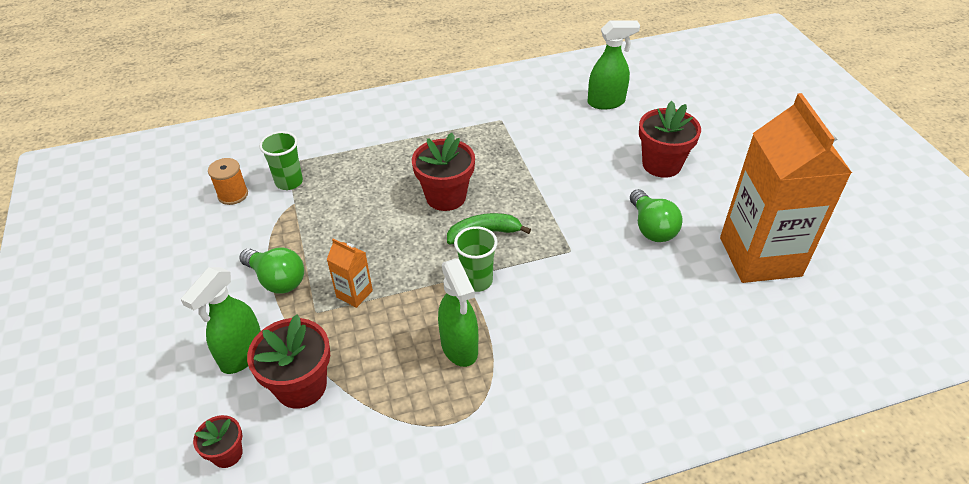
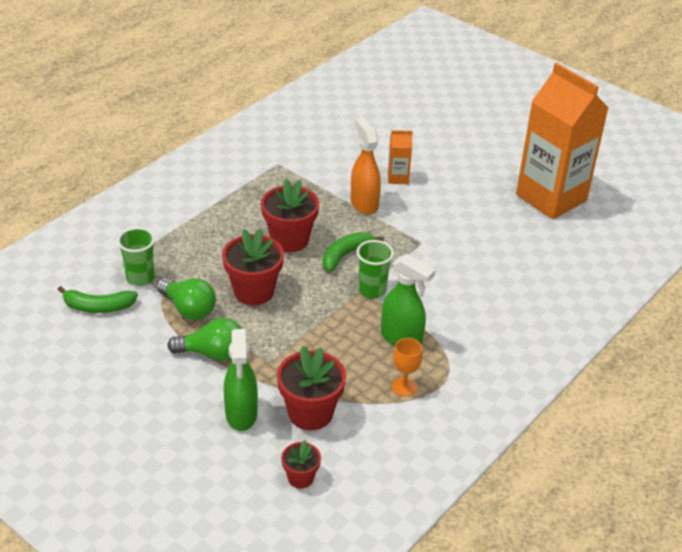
camera: 35 degrees left, 5 degrees down
(233, 195) = (98, 307): orange spool -> green banana
(354, 294) = (287, 337): orange carton -> orange carton (398, 178)
(414, 404) = (404, 387): none -> orange goblet
(548, 187) = (364, 203): none -> orange spray bottle
(606, 102) = (351, 121): green spray bottle -> none
(651, 228) = (464, 205): green light bulb -> green light bulb (188, 309)
(661, 164) = (434, 156): red flower pot -> red flower pot (254, 291)

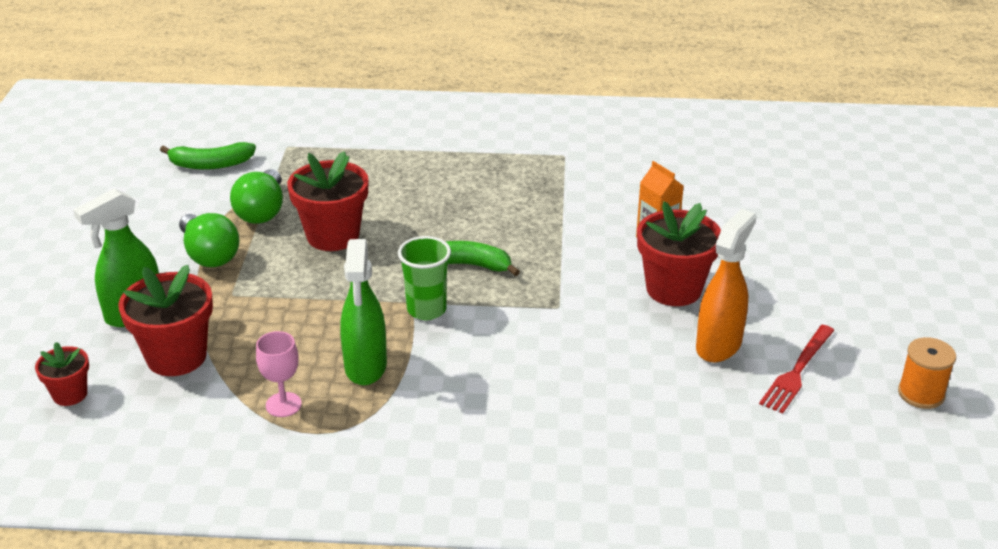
camera: 55 degrees right, 5 degrees down
(98, 307) = (210, 164): green banana -> green banana turned 60 degrees counterclockwise
(140, 278) = (277, 165): green cup -> none
(289, 240) = (445, 219): red flower pot -> red flower pot (673, 289)
(364, 203) = (574, 237): orange spray bottle -> orange spray bottle (719, 345)
(404, 387) = (283, 404): orange goblet -> pink goblet
(551, 198) = (797, 371): orange carton -> red fork
(600, 173) = (921, 393): none -> orange spool

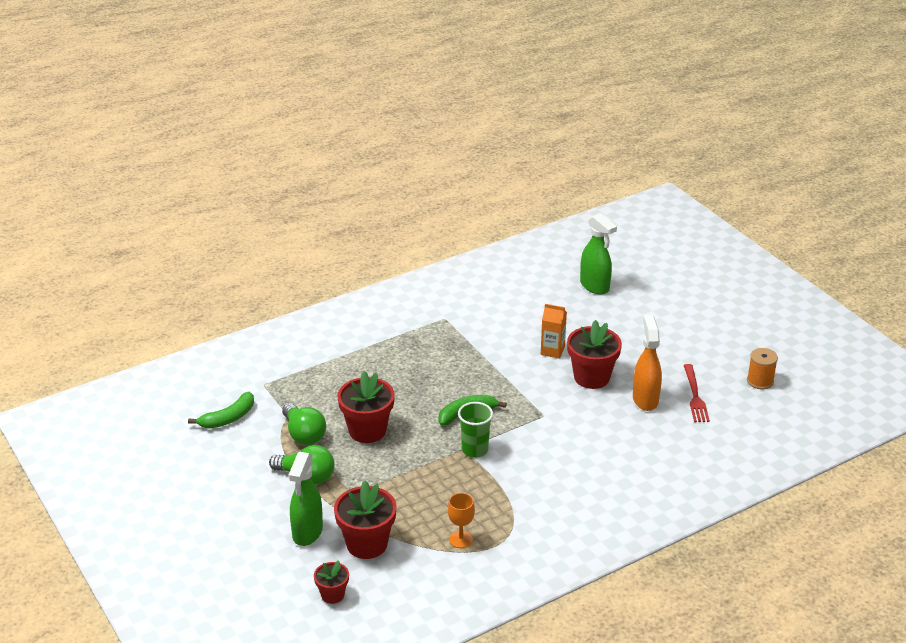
camera: 35 degrees left, 0 degrees up
(283, 404) = (461, 539): pink goblet -> orange goblet
(365, 367) = (480, 498): green spray bottle -> green spray bottle (595, 286)

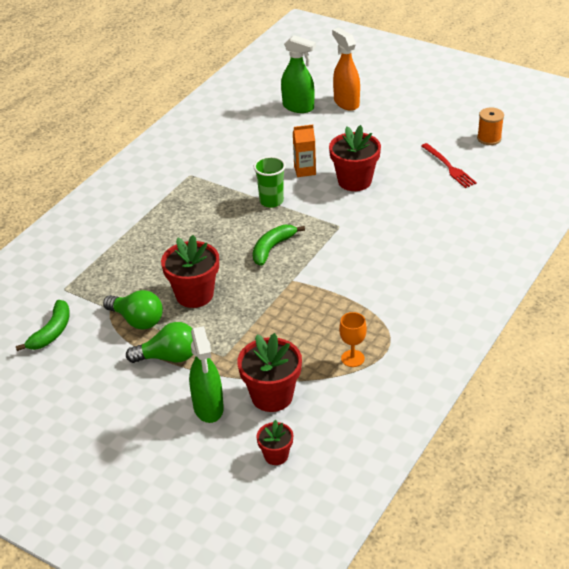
camera: 25 degrees left, 5 degrees up
(475, 450) = (304, 276): green cup -> green cup (271, 201)
(645, 399) = (412, 183): orange spray bottle -> orange spray bottle (346, 103)

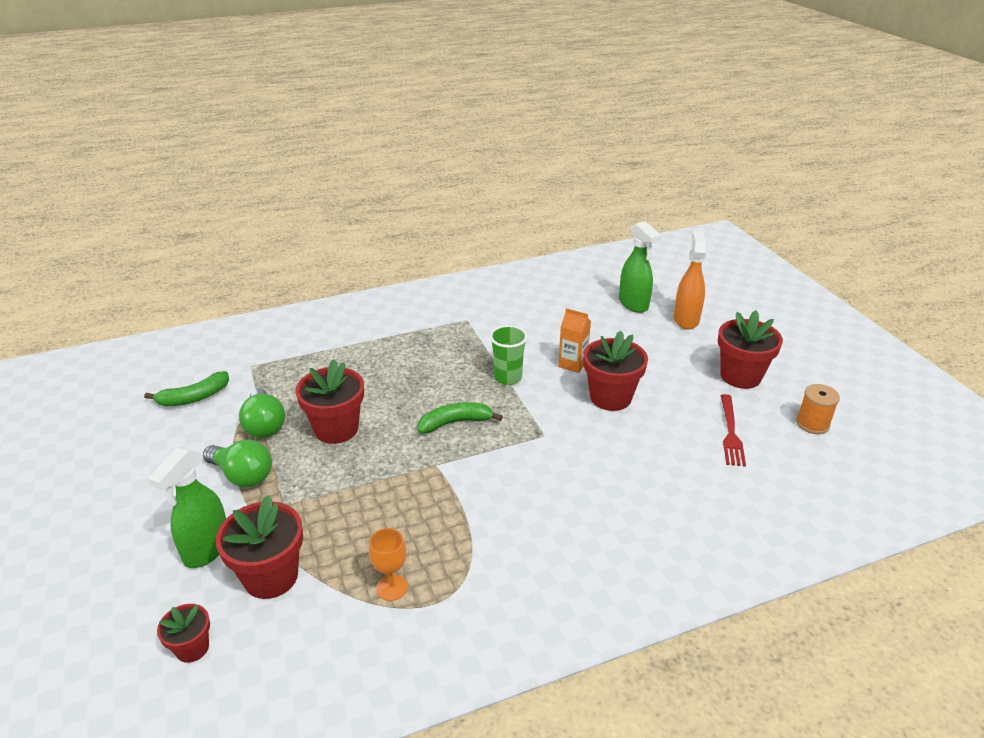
camera: 35 degrees right, 5 degrees down
(420, 127) = (740, 376): none -> red flower pot

